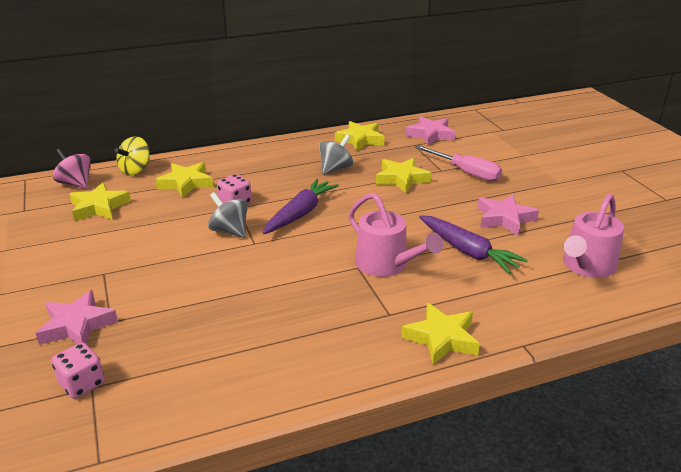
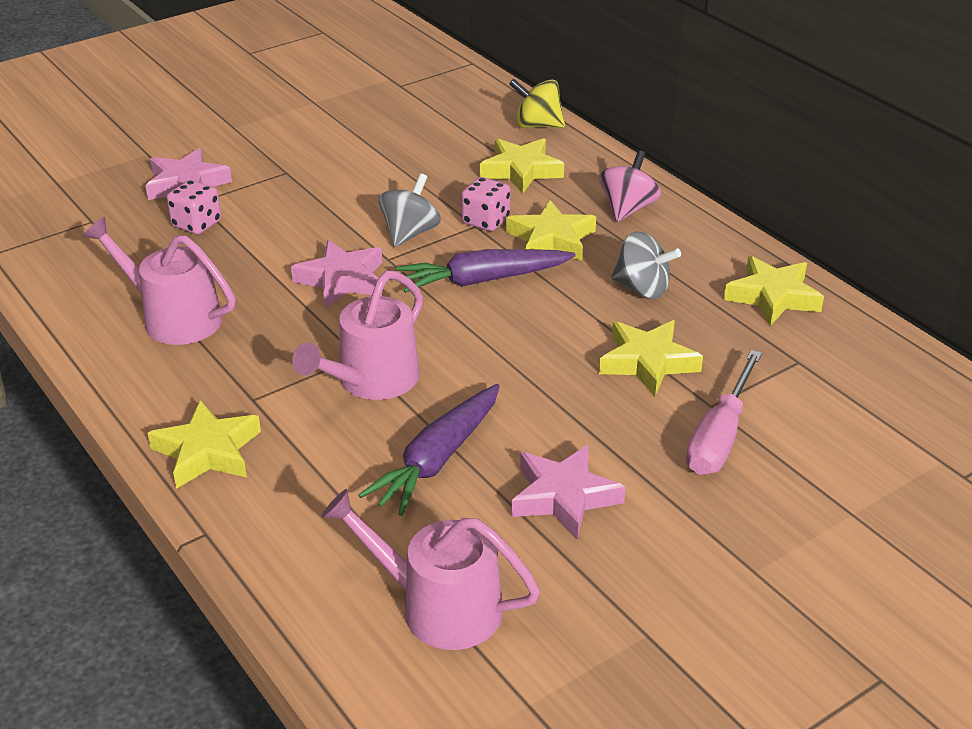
camera: 75 degrees right, 5 degrees up
(75, 183) = (478, 96): pink spinning top -> pink spinning top (627, 209)
(82, 384) = (95, 214): pink dice -> pink dice (196, 224)
(99, 207) = (428, 128): yellow star -> yellow star (551, 239)
(274, 344) = (174, 318): none -> pink watering can
(300, 213) = (482, 280): purple carrot -> purple carrot turned 150 degrees clockwise
(430, 134) = (858, 376): pink star -> pink star (342, 280)

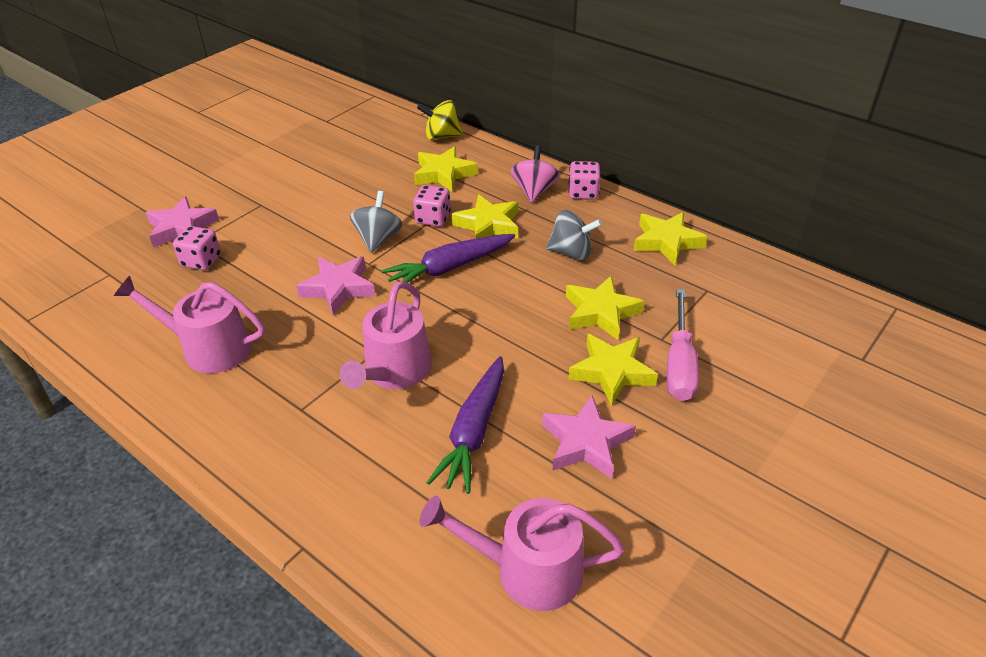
camera: 15 degrees left, 5 degrees up
(207, 452) = (278, 467): yellow star -> yellow star (611, 372)
(690, 221) = (583, 193): none -> pink dice

